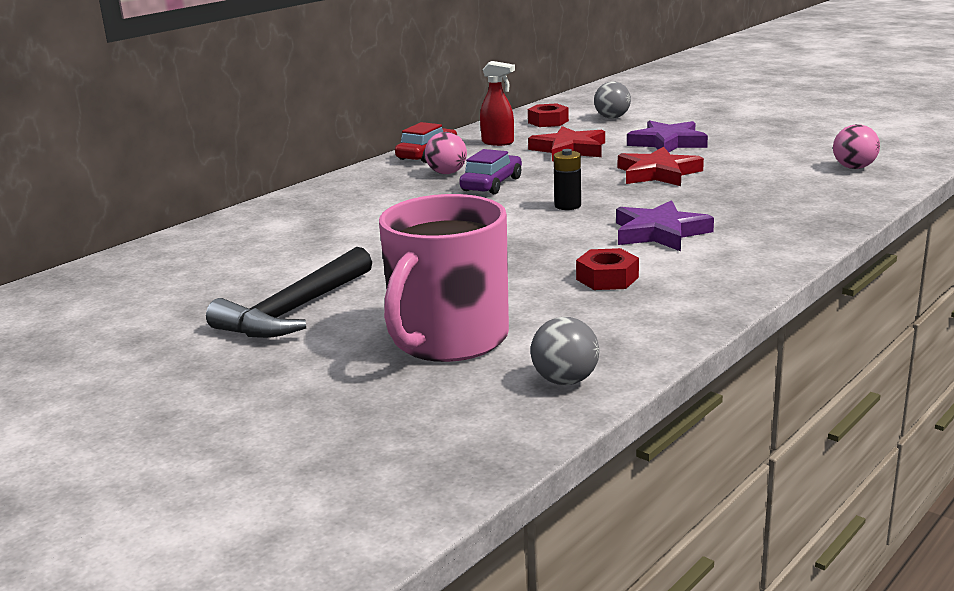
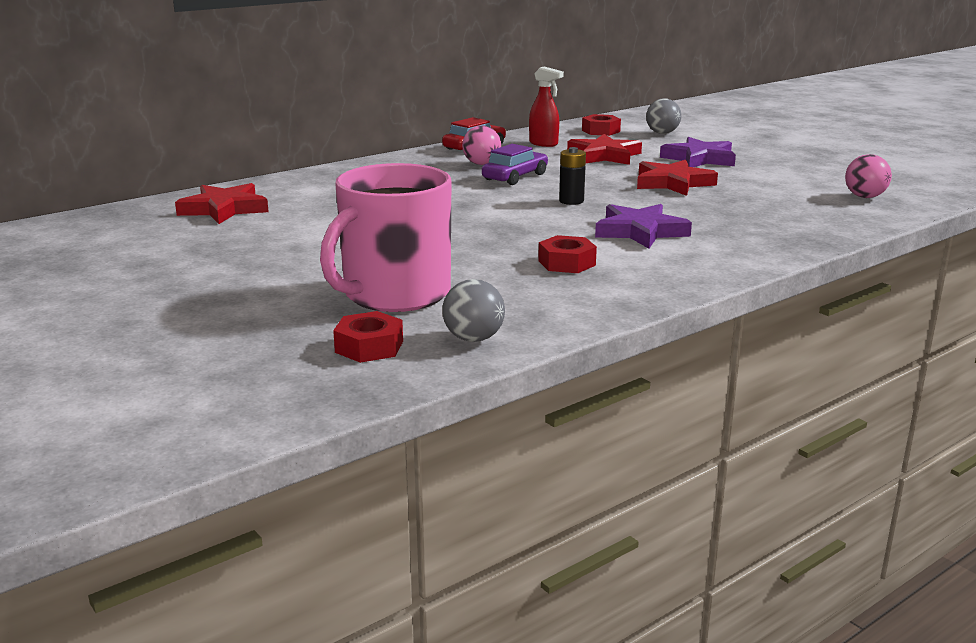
camera: 10 degrees right, 0 degrees up
(194, 259) = (224, 209): none -> red star
(295, 310) = (281, 257): black hammer -> none
(459, 407) = (369, 347): none -> red nut

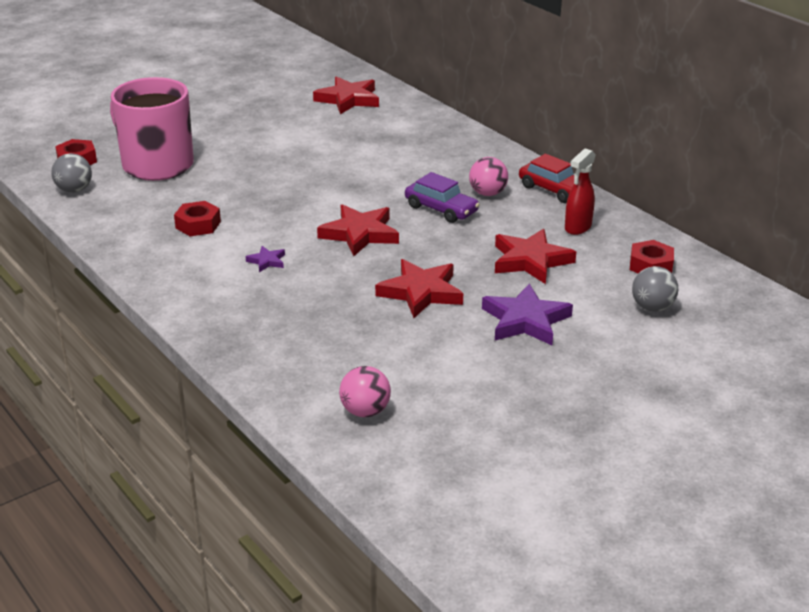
camera: 90 degrees right, 10 degrees up
(571, 201) = (360, 234): black battery -> red star
(640, 231) = (267, 261): purple star -> purple star, size x0.48

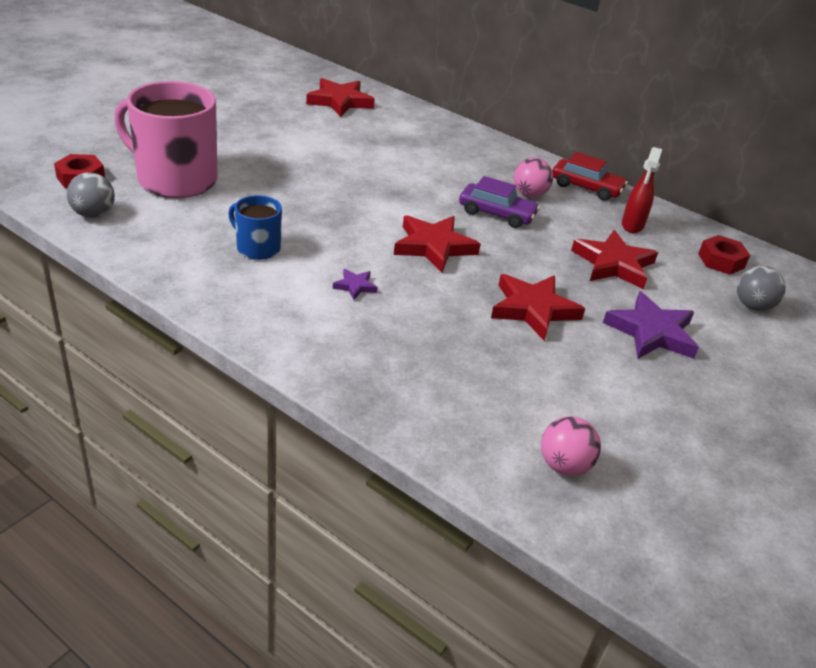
camera: 20 degrees left, 5 degrees up
(198, 225) = (257, 248): red nut -> blue mug

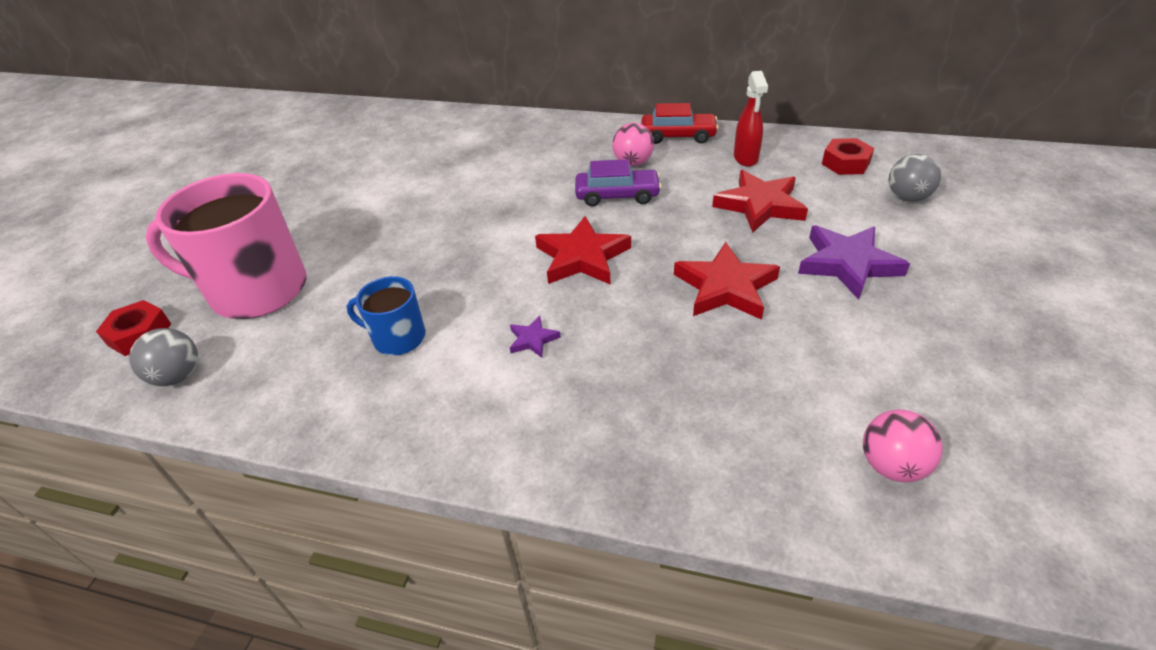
camera: 15 degrees left, 5 degrees up
(340, 101) = (387, 133): red star -> none

